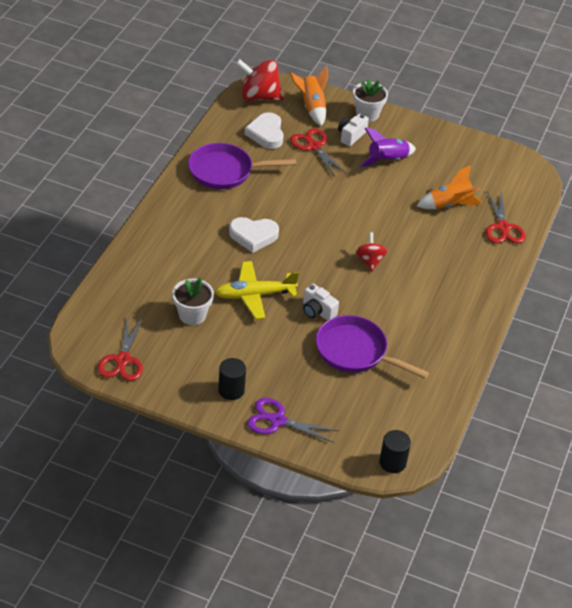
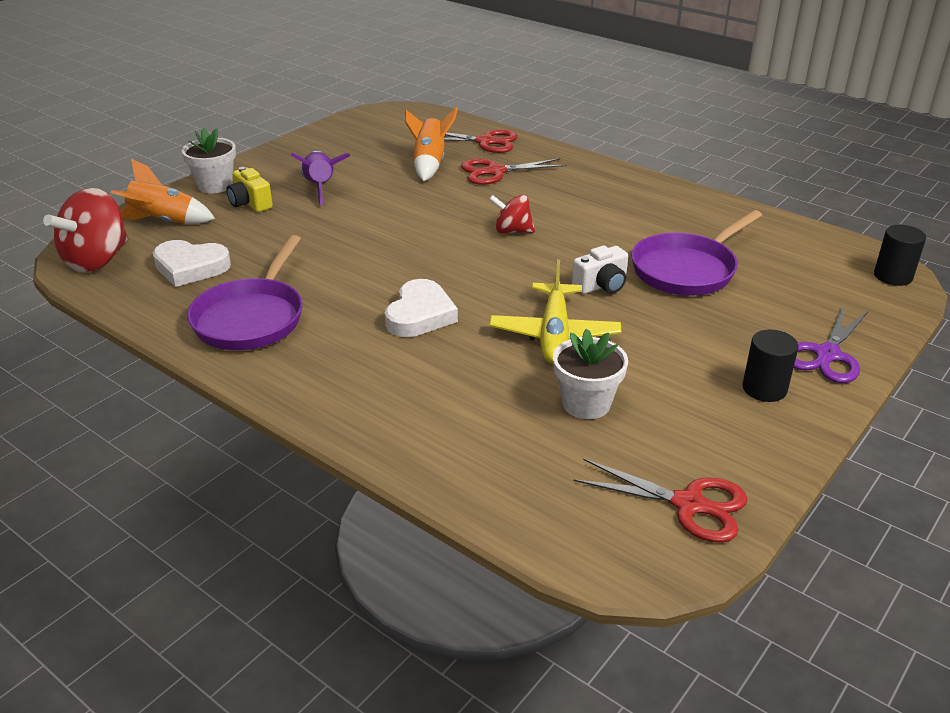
camera: 70 degrees left, 10 degrees down
(314, 147) = (251, 234): red scissors -> red scissors (495, 172)
(351, 136) = (250, 203): white camera -> yellow camera

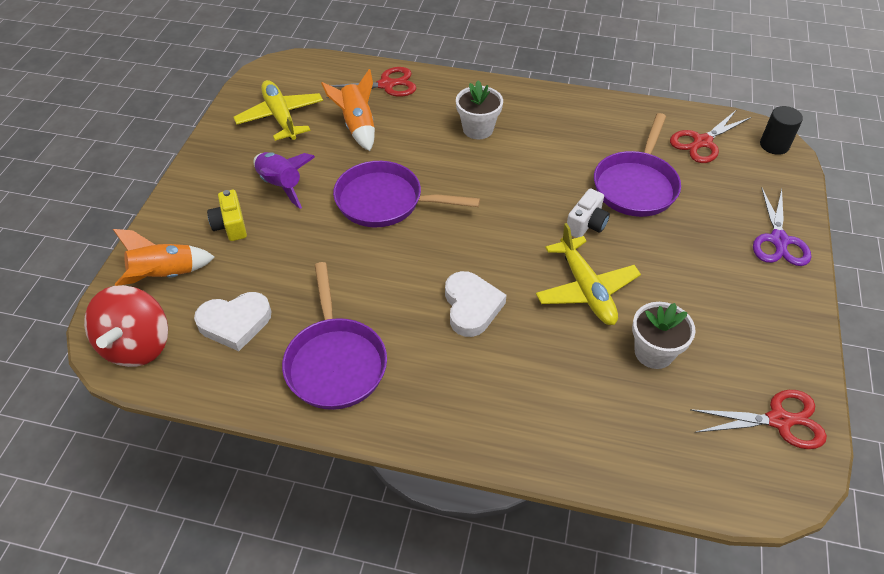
camera: 25 degrees left, 15 degrees up
(215, 185) = (179, 213): white flower pot -> white flower pot (478, 129)
(250, 203) = (230, 225): yellow camera -> yellow camera turned 45 degrees clockwise
(364, 143) = (280, 117): none -> yellow plane
(406, 220) = (385, 201): none -> purple pan
(495, 172) = (420, 120): red scissors -> red scissors (702, 142)
(512, 231) = (479, 186): red spinning top -> none
(764, 389) = (759, 289): black cylinder -> none

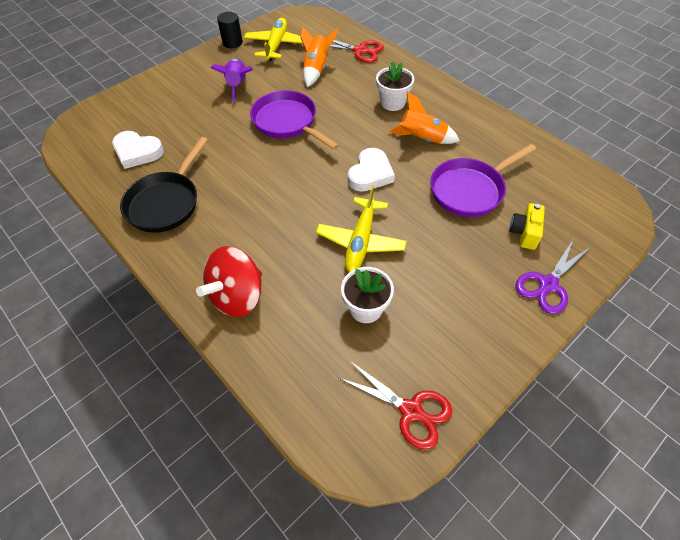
camera: 35 degrees right, 5 degrees up
(137, 345) = (81, 139): red spinning top -> red spinning top (237, 296)
(165, 275) = (129, 108): orange rocket -> orange rocket (422, 139)
(230, 225) = (188, 96): yellow camera -> yellow camera (524, 233)
(335, 362) = (166, 202): purple pan -> black pan
(471, 307) = (275, 212): white heart -> white heart (370, 174)
(586, 224) = (405, 199): white camera -> none
(702, 142) = (557, 183): red scissors -> none
(774, 145) = (619, 213): black cylinder -> black cylinder (232, 42)

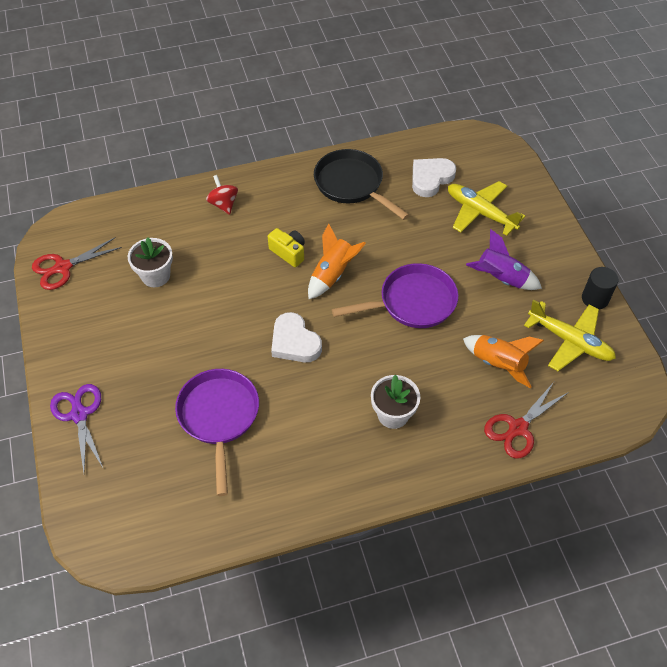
camera: 115 degrees right, 0 degrees up
(237, 296) = (223, 204): red spinning top -> red spinning top, size x0.58
(360, 241) = (220, 299): yellow plane -> yellow plane (480, 212)
(422, 139) = (316, 413): orange rocket -> orange rocket (332, 274)
(524, 233) = (139, 432): yellow camera -> yellow camera (288, 252)

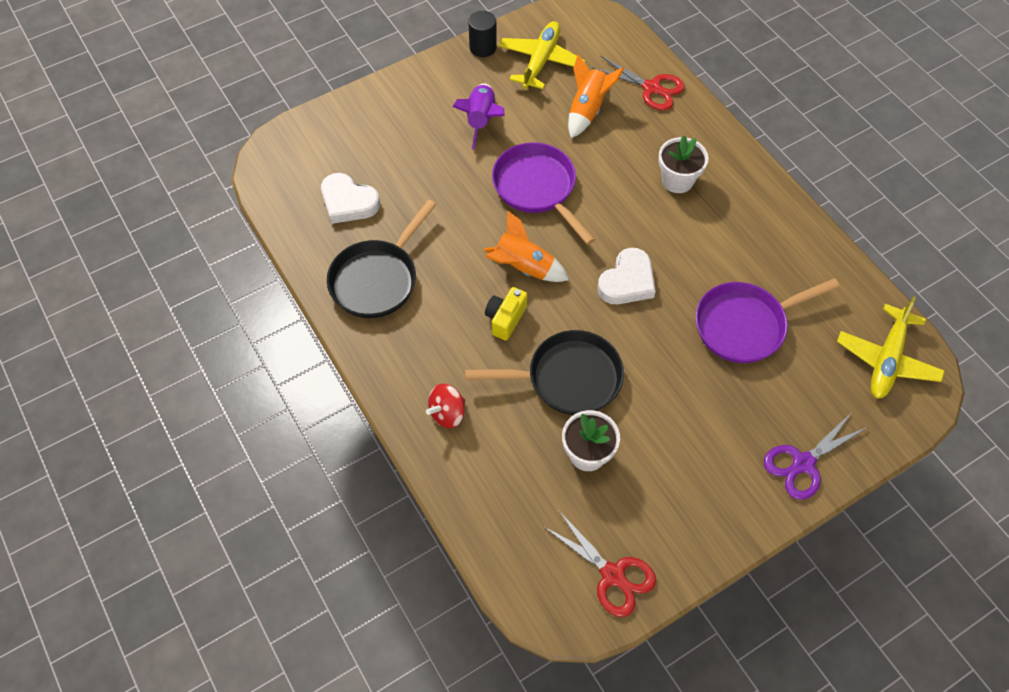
camera: 105 degrees left, 5 degrees up
(221, 279) = (567, 378): none -> black pan
(480, 212) = (391, 149): yellow plane -> yellow plane (886, 360)

